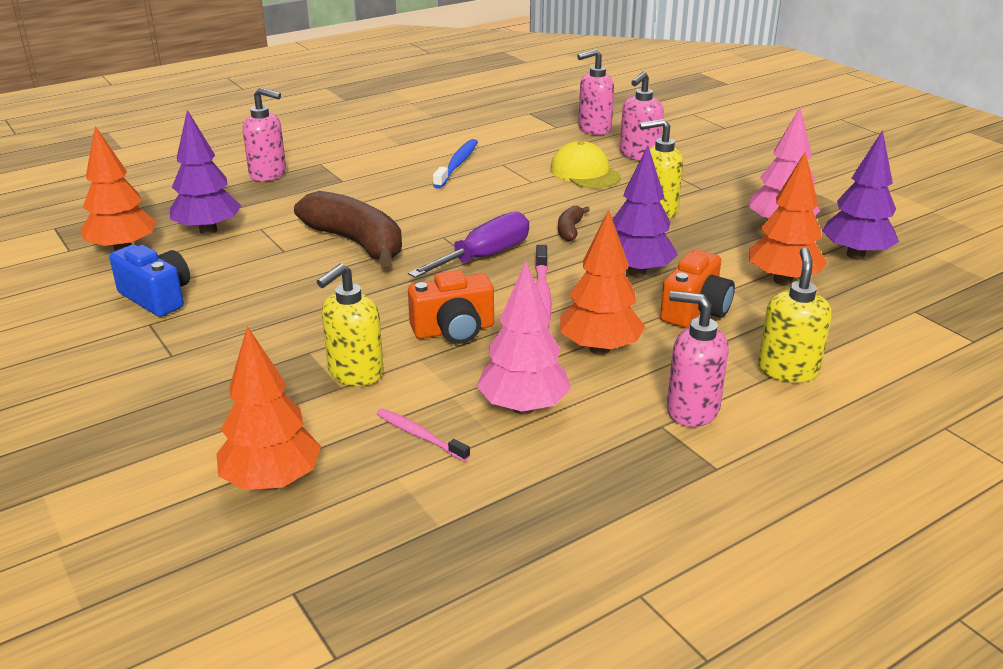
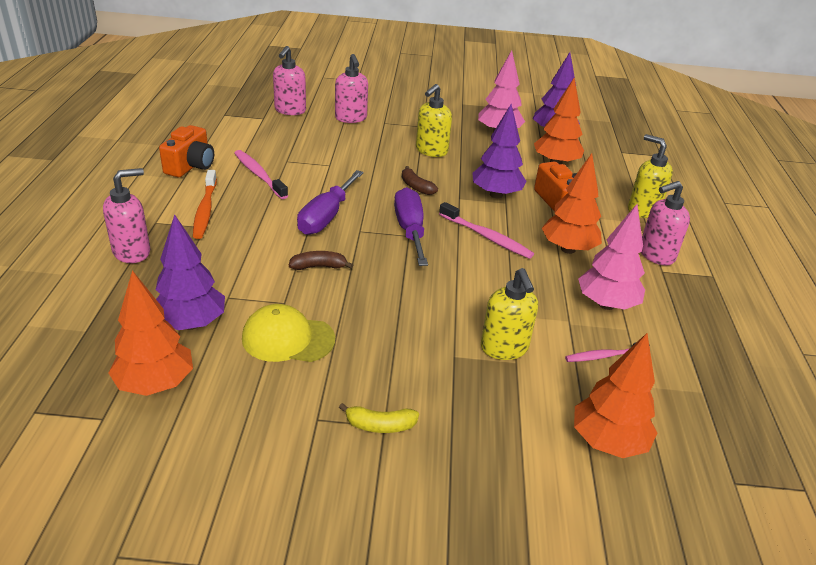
camera: 55 degrees left, 5 degrees up
(157, 297) = (276, 397): blue camera -> none
(169, 353) = (380, 425): none -> yellow banana
(356, 243) = (319, 266): brown banana -> brown banana, size x0.45
(366, 170) = (205, 210): none -> orange toothbrush
(439, 215) = (326, 217): none -> purple screwdriver
(454, 330) = (492, 286): orange camera -> orange camera (191, 166)
(457, 164) = (259, 175): blue toothbrush -> pink toothbrush
(585, 173) = (347, 144): yellow cap -> yellow cap (288, 338)

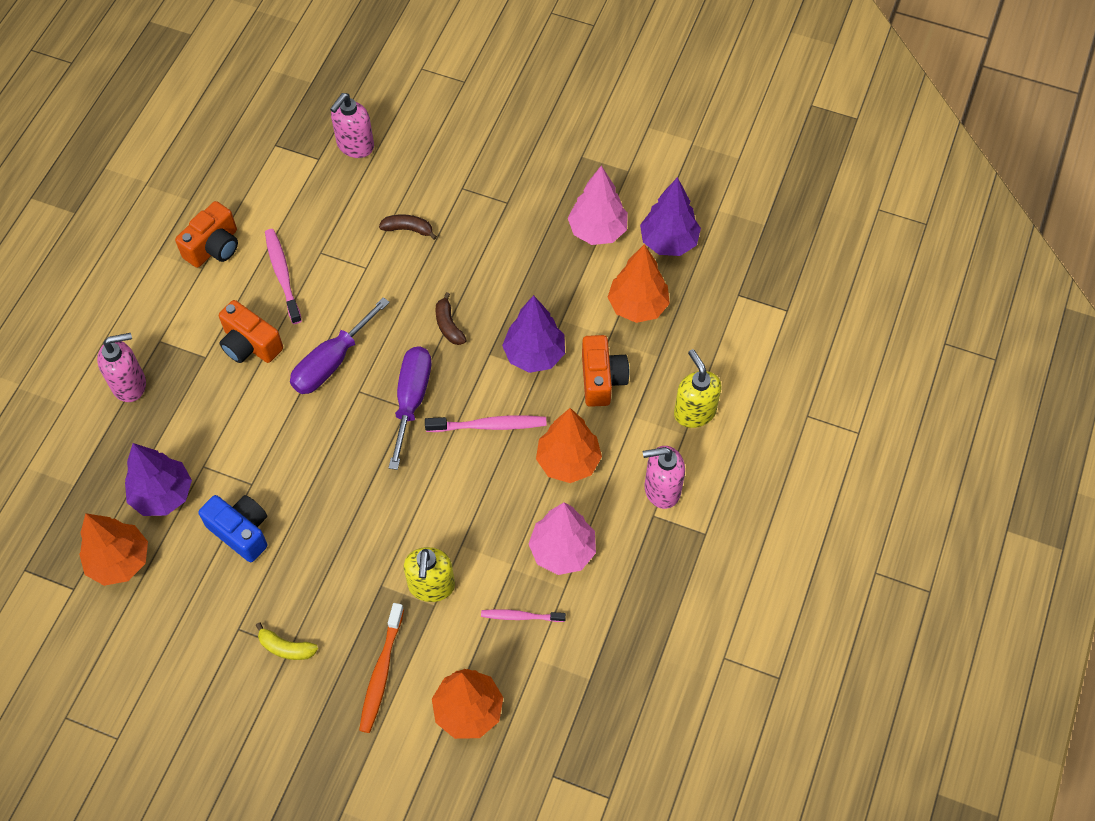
camera: 20 degrees right, 25 degrees up
(205, 210) = (212, 329): orange toothbrush -> orange toothbrush (381, 672)
(245, 215) = (250, 344): none -> orange camera
(288, 338) = (241, 532): yellow cap -> blue camera
(319, 266) = (299, 439): brown banana -> brown banana (408, 229)
(351, 118) = (424, 173): pink soap dispenser -> none
(431, 151) = (495, 257): yellow soap dispenser -> none
(486, 237) = (489, 425): pink toothbrush -> pink toothbrush turned 60 degrees counterclockwise

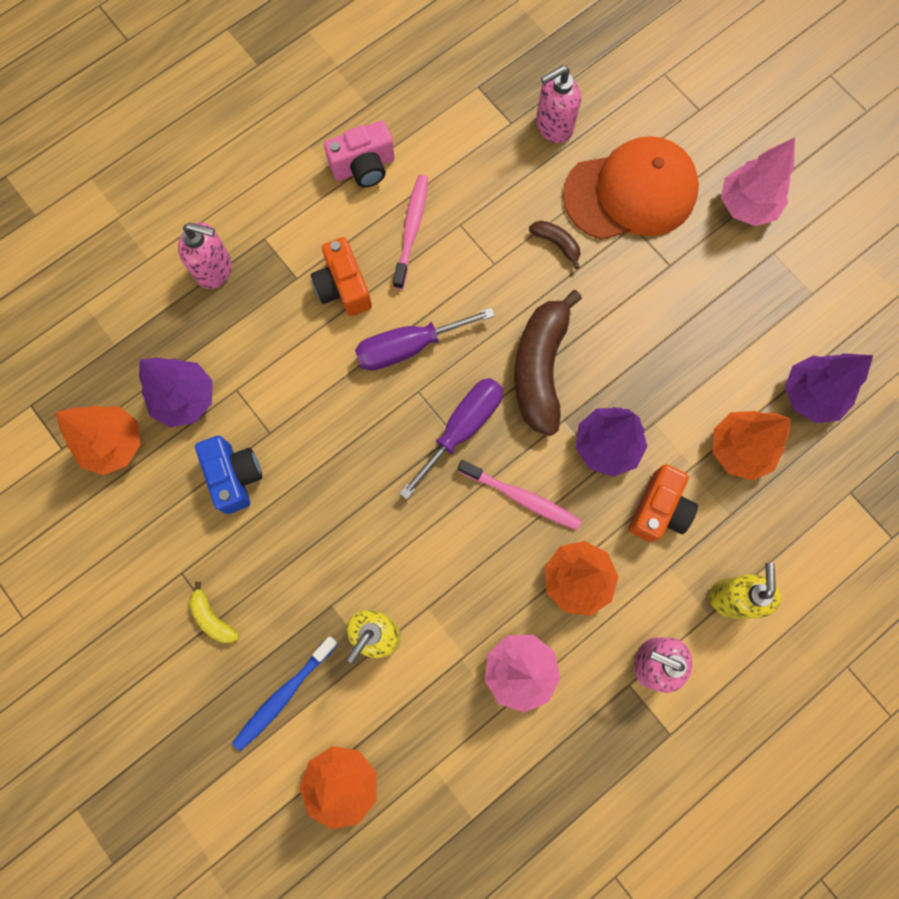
camera: 30 degrees right, 15 degrees up
(214, 247) = (364, 167): orange camera -> pink camera
(381, 672) = (284, 695): orange toothbrush -> blue toothbrush
(446, 165) = (631, 193): none -> orange cap
(448, 325) = (540, 368): brown banana -> brown banana, size x2.24
(521, 616) = (443, 715): pink toothbrush -> none
(597, 231) = (744, 345): pink tree -> pink tree (746, 206)

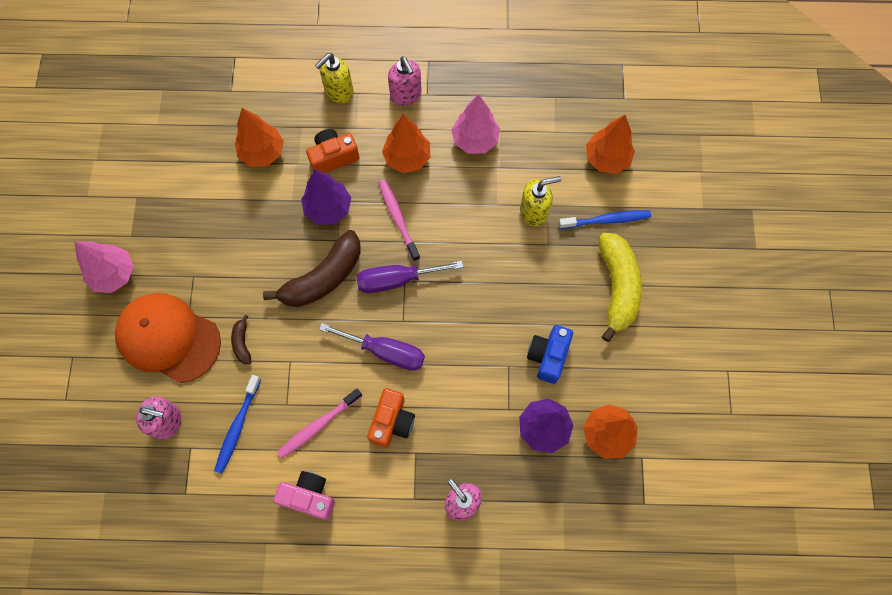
camera: 140 degrees left, 5 degrees down
(213, 618) = (617, 287): yellow banana -> yellow banana, size x2.24
(485, 171) = (237, 427): none -> blue toothbrush
(810, 395) = (197, 149): purple tree -> none

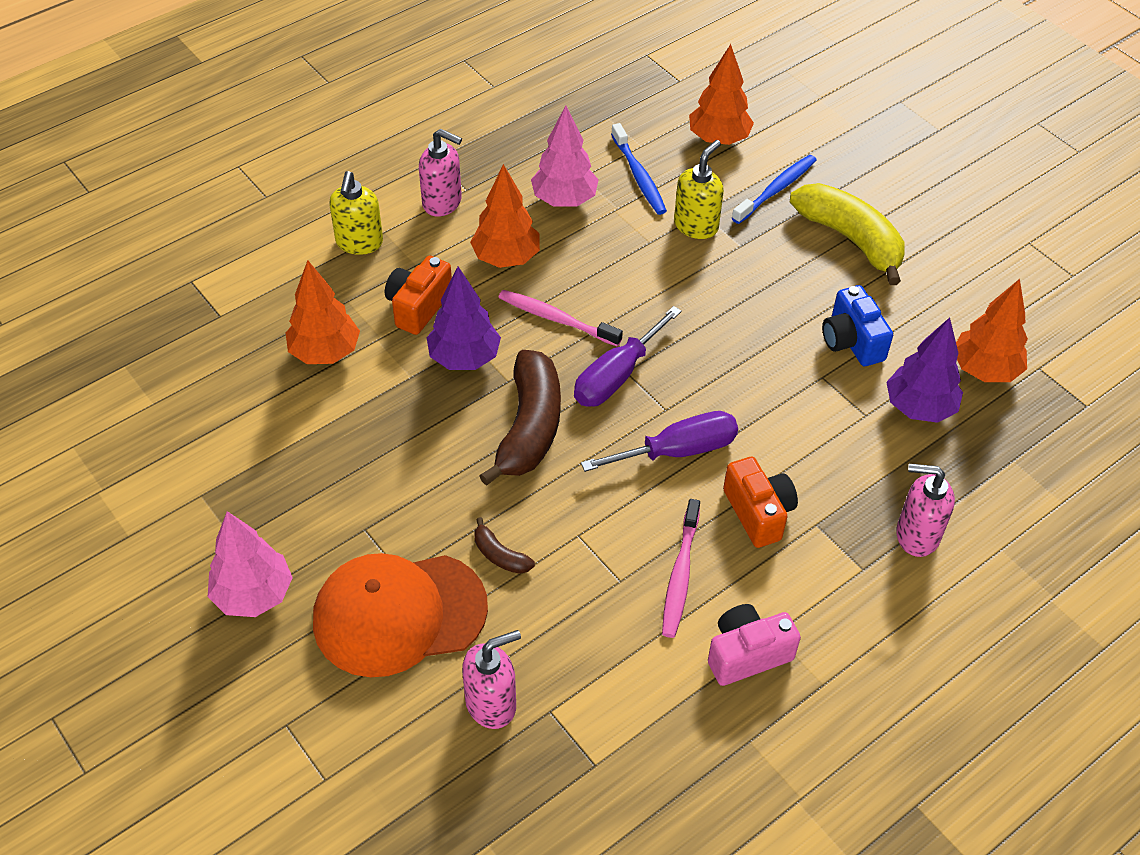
camera: 40 degrees left, 20 degrees down
(237, 427) = (586, 645): blue toothbrush -> blue toothbrush (639, 176)

